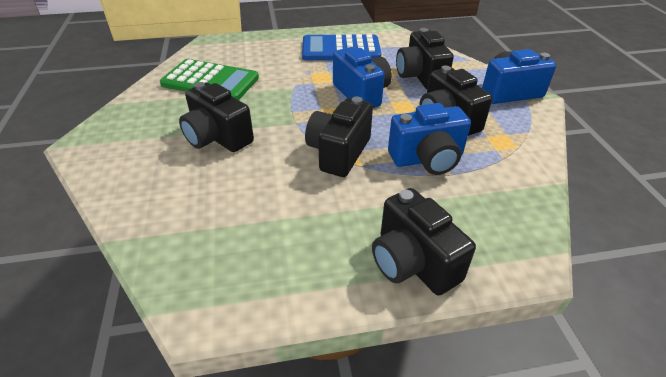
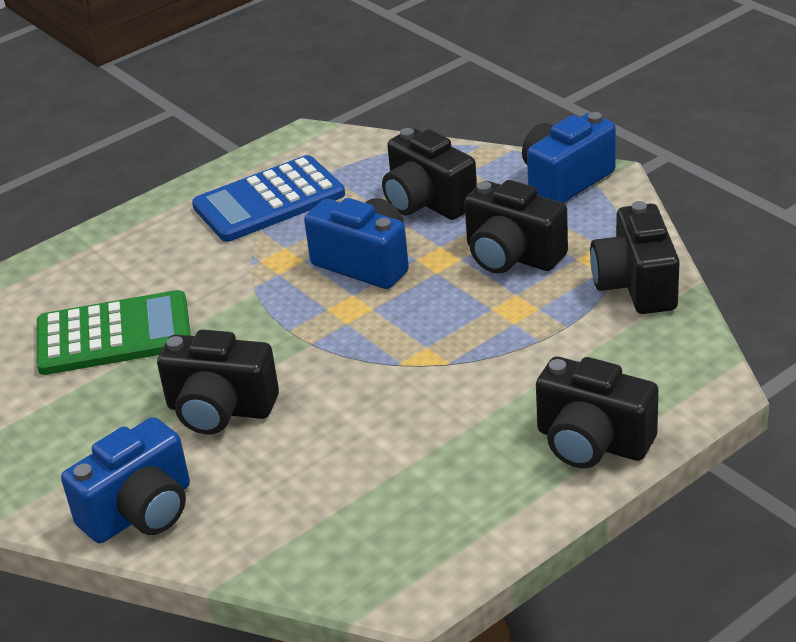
camera: 25 degrees left, 5 degrees down
(339, 152) = (406, 359): black camera -> black camera (636, 285)
(427, 159) = (524, 320): blue camera -> blue camera (140, 511)

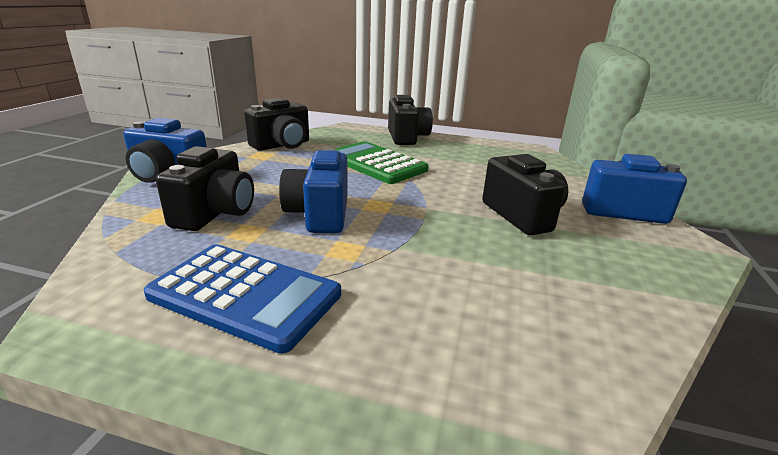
camera: 130 degrees left, 10 degrees down
(114, 335) = (536, 296): green calculator -> green calculator (376, 163)
(512, 256) = (274, 174): black camera -> none

